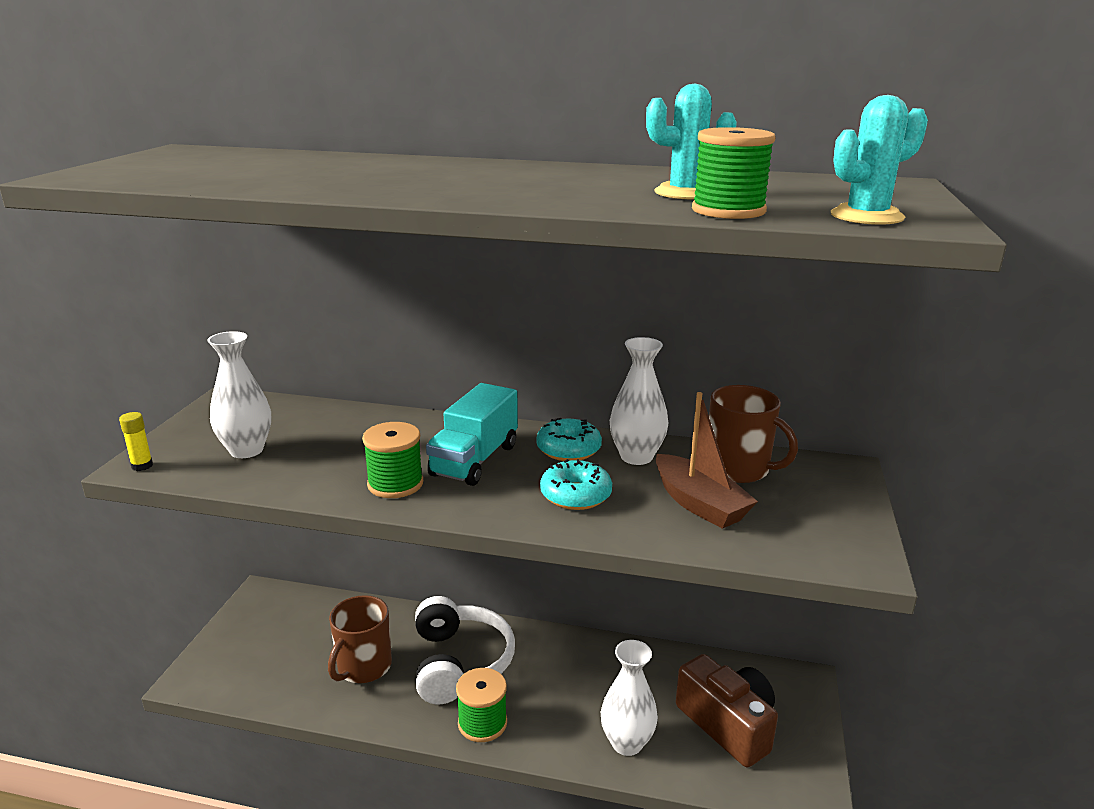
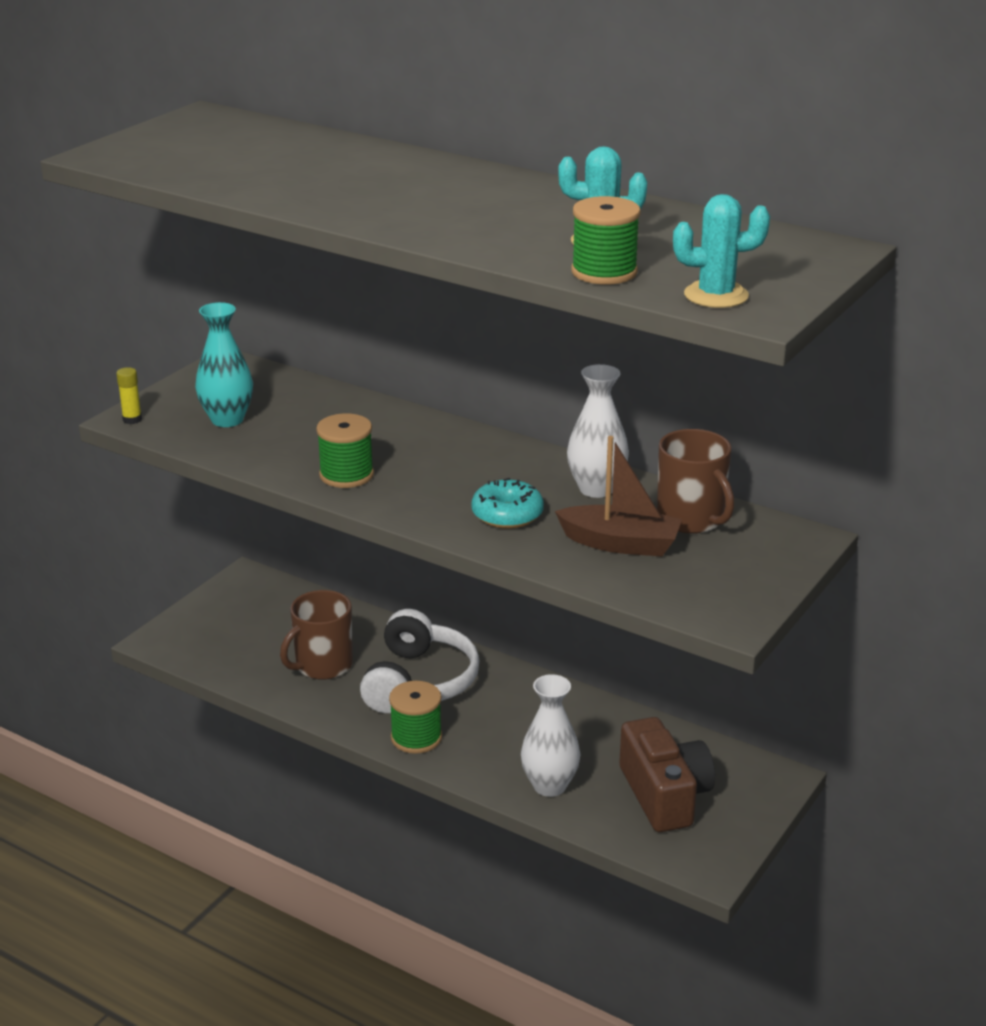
camera: 20 degrees right, 5 degrees up
(246, 450) = (227, 419): white vase -> turquoise vase
(474, 460) = (433, 465): turquoise truck -> none
(568, 449) = (533, 470): turquoise donut -> none
(699, 504) = (620, 544): brown boat -> brown boat turned 60 degrees counterclockwise

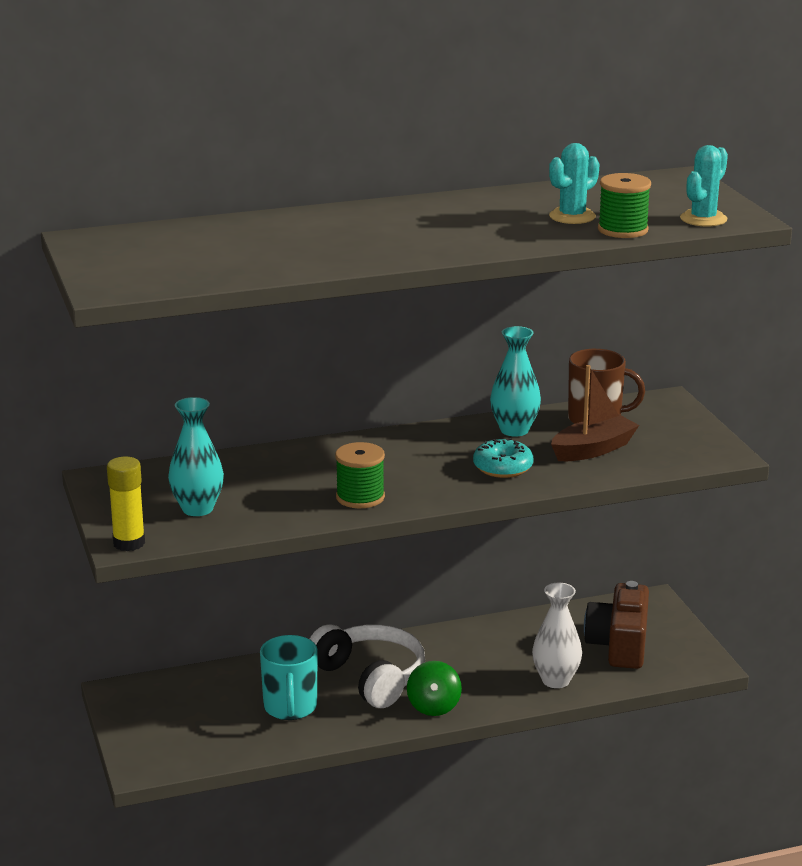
camera: 50 degrees left, 5 degrees down
(132, 419) = (129, 543): yellow glue stick -> yellow glue stick, size x1.67
(322, 665) = (290, 708): brown mug -> turquoise mug
(416, 737) = (434, 707): green spool -> green spinning top
(596, 489) = (514, 430): white vase -> turquoise vase
(664, 795) = (619, 645): brown camera -> brown camera turned 105 degrees counterclockwise

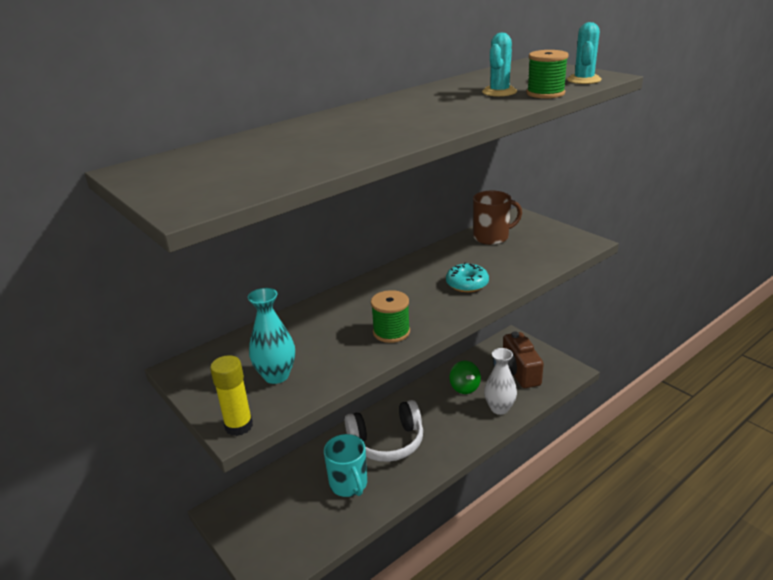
camera: 20 degrees left, 5 degrees up
(370, 677) = (387, 442): white headphones -> white headphones turned 135 degrees clockwise
(434, 707) = (441, 452): green spinning top -> green spinning top (464, 387)
(514, 430) = (450, 256): turquoise vase -> none
(593, 450) = (510, 257): brown boat -> none

